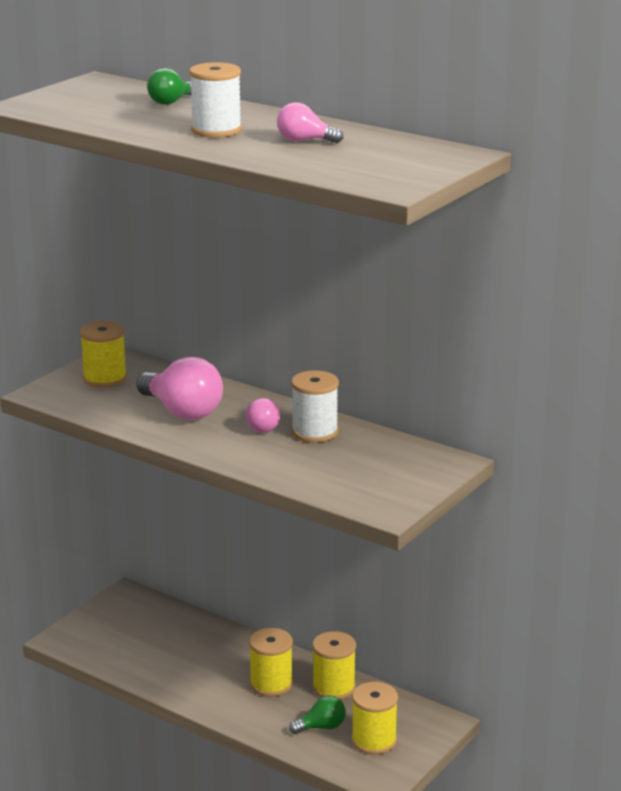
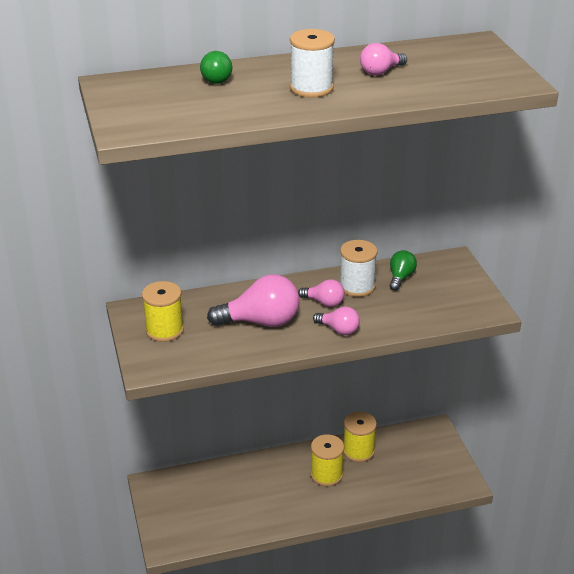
camera: 50 degrees left, 10 degrees up
(226, 449) = (339, 330): none -> pink light bulb
(321, 727) = (391, 478): green light bulb -> green light bulb (400, 277)
(374, 741) = (426, 465): yellow spool -> none

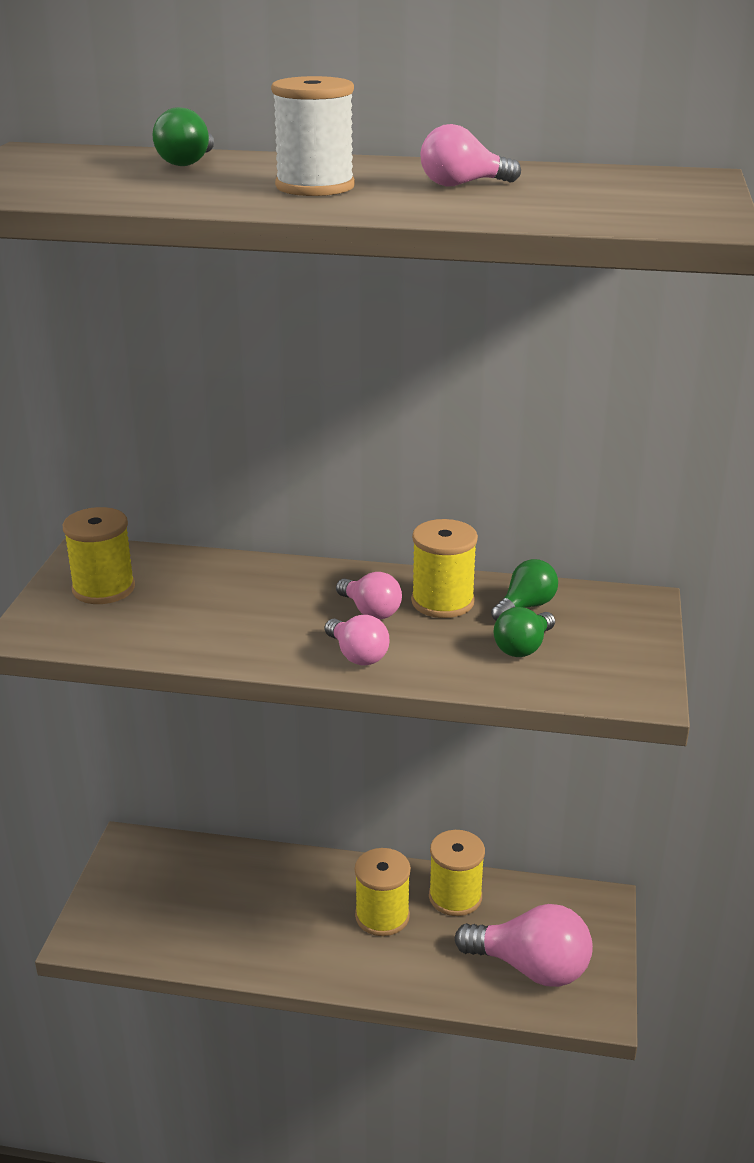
camera: 25 degrees right, 5 degrees down
(261, 322) = (249, 613): pink light bulb -> pink light bulb (531, 967)
(357, 286) = (442, 602): white spool -> yellow spool
(417, 301) = (523, 647): none -> green light bulb

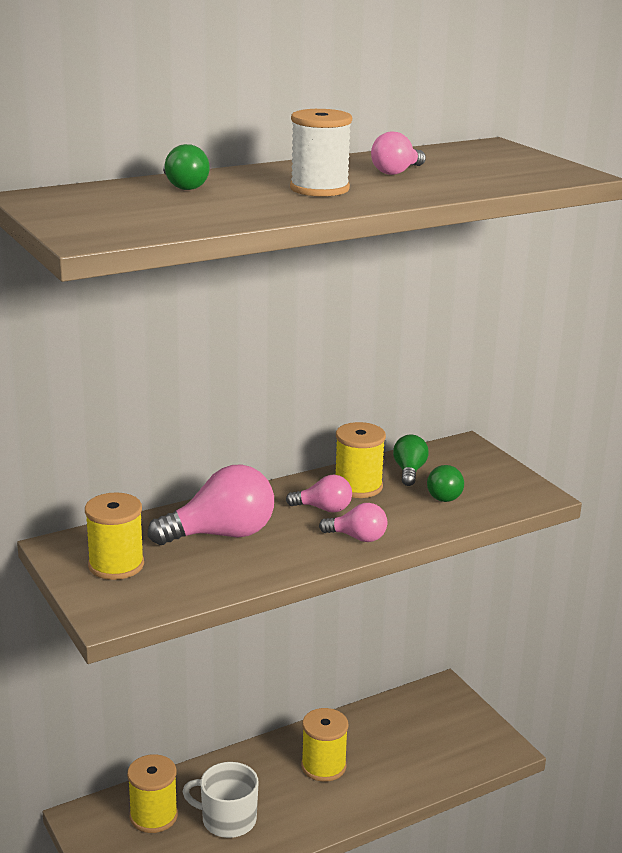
camera: 40 degrees left, 5 degrees down
(239, 916) = (227, 819): none -> white mug
(455, 897) = (355, 730): yellow spool -> yellow spool (153, 816)
(531, 967) = (446, 747): pink light bulb -> pink light bulb (221, 534)

